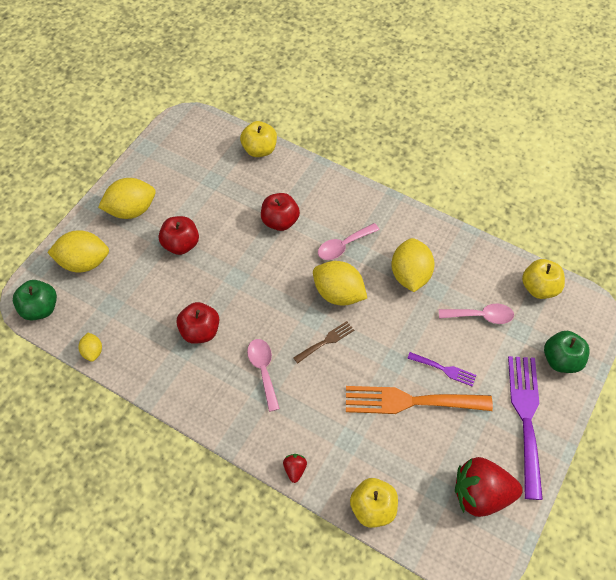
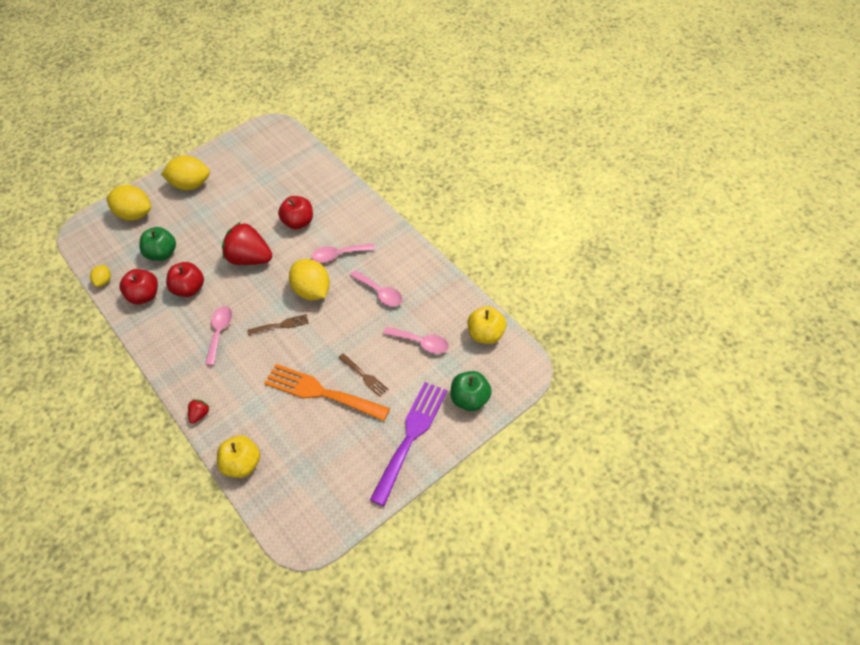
camera: 25 degrees right, 5 degrees down
(40, 308) = (86, 239): green apple -> green apple (162, 254)
(181, 244) = (213, 220): red apple -> red apple (145, 296)
(259, 150) = (315, 163): yellow apple -> none
(410, 275) = (380, 293): yellow lemon -> pink spoon
(444, 369) = (364, 376): purple fork -> brown fork
(480, 493) = (336, 483): red strawberry -> red strawberry (250, 258)

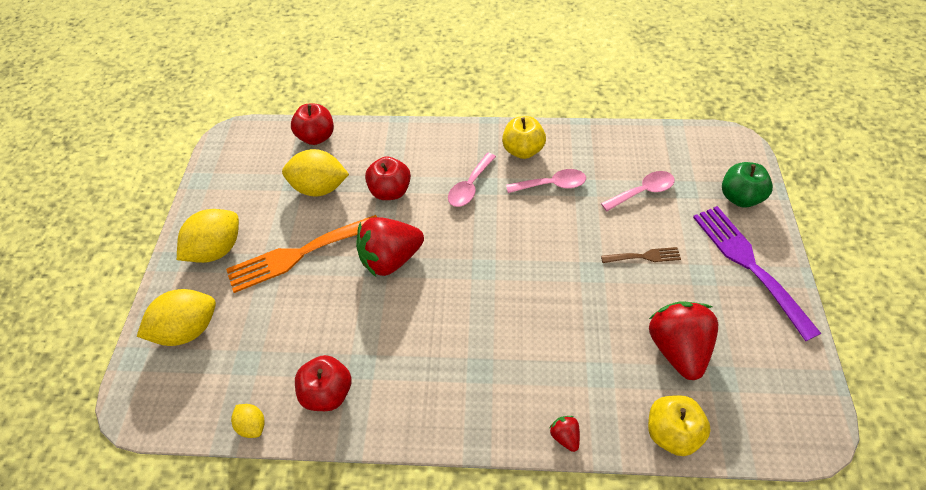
camera: 50 degrees left, 0 degrees up
(162, 254) = (285, 336): green apple -> none
(189, 289) = (369, 340): red apple -> red apple (316, 137)
(220, 332) = (464, 347): pink spoon -> none
(281, 325) = (511, 285): brown fork -> none
(306, 434) = (677, 348): none -> red strawberry
(312, 291) = (494, 233): yellow lemon -> yellow lemon (319, 187)
(321, 392) = (633, 303): orange fork -> orange fork (298, 254)
(486, 334) = (675, 144): yellow apple -> yellow apple (522, 150)

